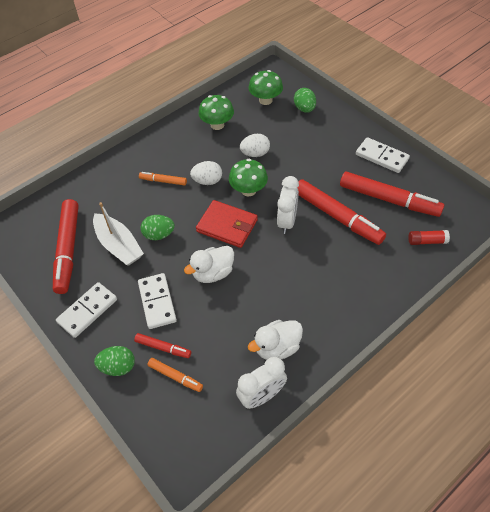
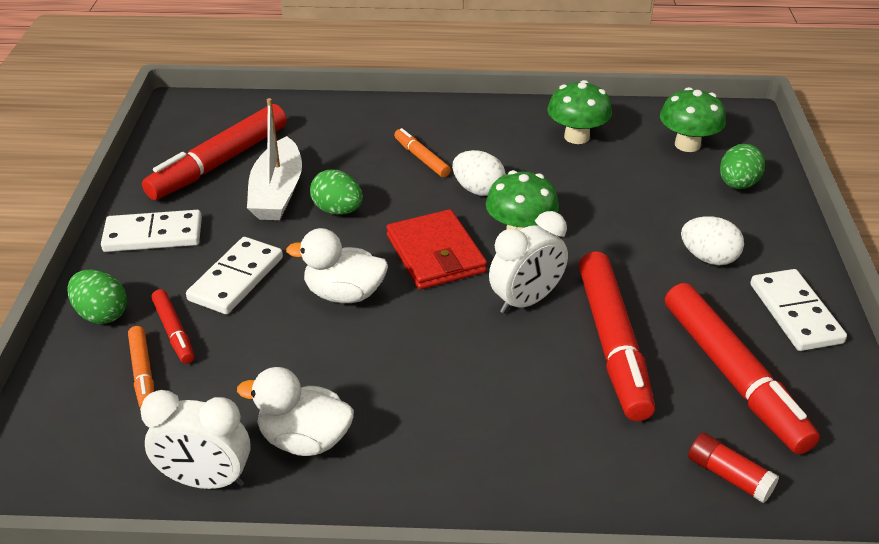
camera: 40 degrees right, 15 degrees down
(255, 153) = (587, 196): white egg -> white egg (708, 258)

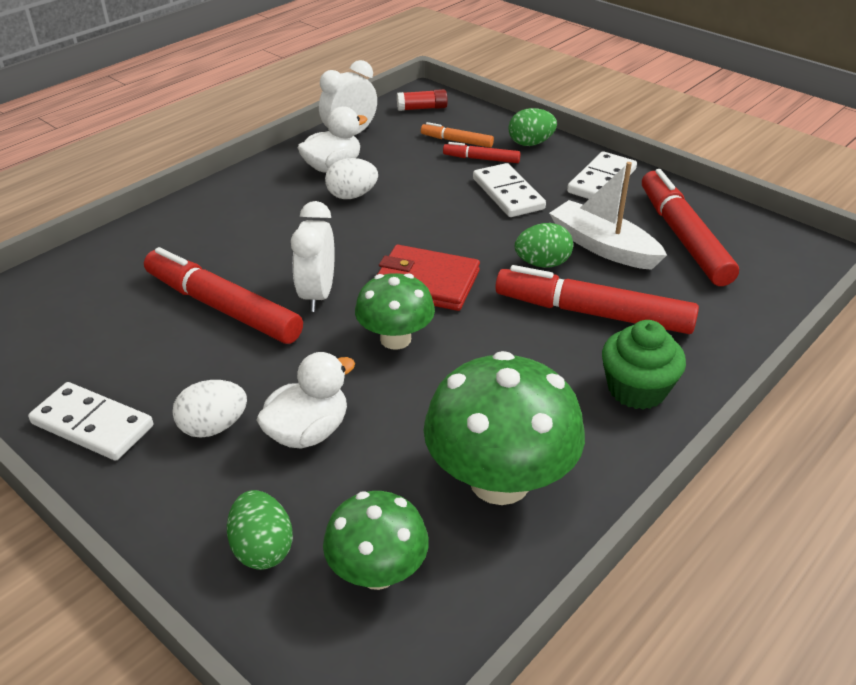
camera: 130 degrees right, 0 degrees up
(344, 294) = (435, 225): white duck -> white duck (308, 432)
(421, 158) = (576, 344): orange marker -> none
(437, 123) = (636, 389): none -> green cupcake
(478, 190) = (484, 350): white egg -> white egg (352, 196)
(576, 137) = (499, 481): green mushroom -> green mushroom, size x1.65
(729, 476) = (72, 283): red glue stick -> red glue stick (422, 108)
(733, 376) = (112, 341): red marker -> red marker (593, 313)

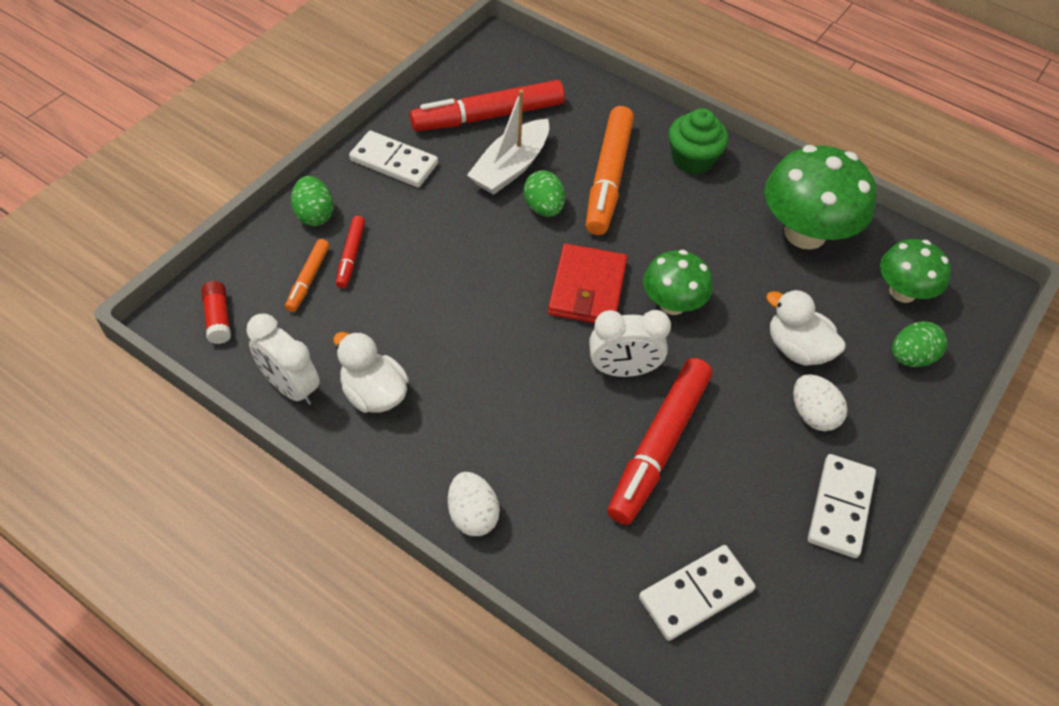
camera: 100 degrees left, 15 degrees up
(352, 196) = (438, 366): white egg -> white egg (472, 515)
(508, 194) = (424, 233): white domino -> white domino (696, 594)
(593, 313) = (608, 178): red marker -> orange marker

